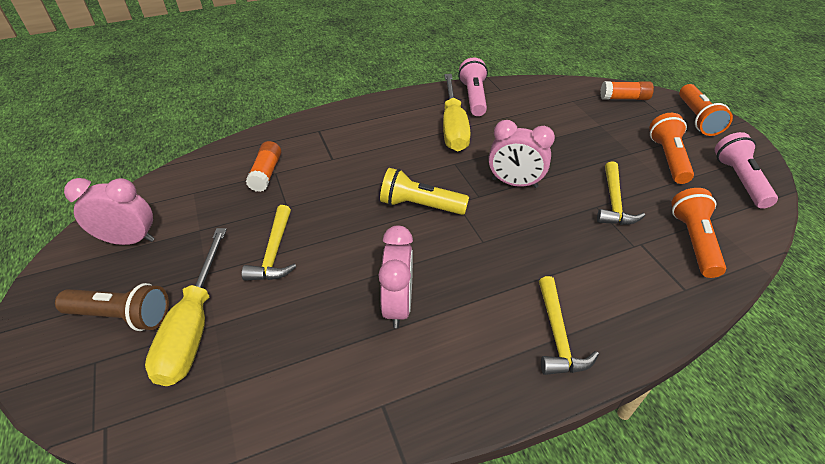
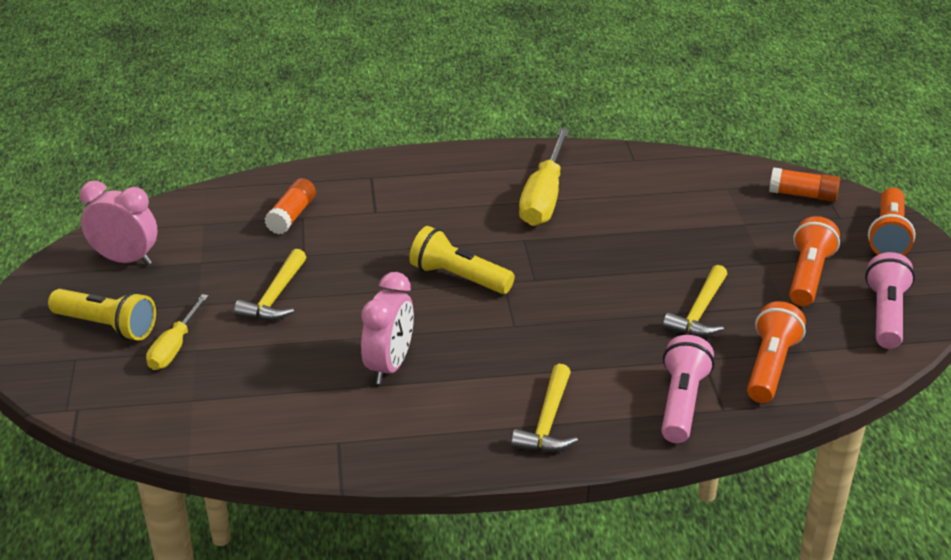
camera: 15 degrees right, 10 degrees down
(122, 316) = (106, 326): brown flashlight -> yellow flashlight
(194, 326) = (174, 347): yellow screwdriver -> yellow screwdriver, size x0.59
(474, 97) = (591, 165): pink flashlight -> pink flashlight (682, 403)
(514, 183) = (586, 272): pink clock -> none

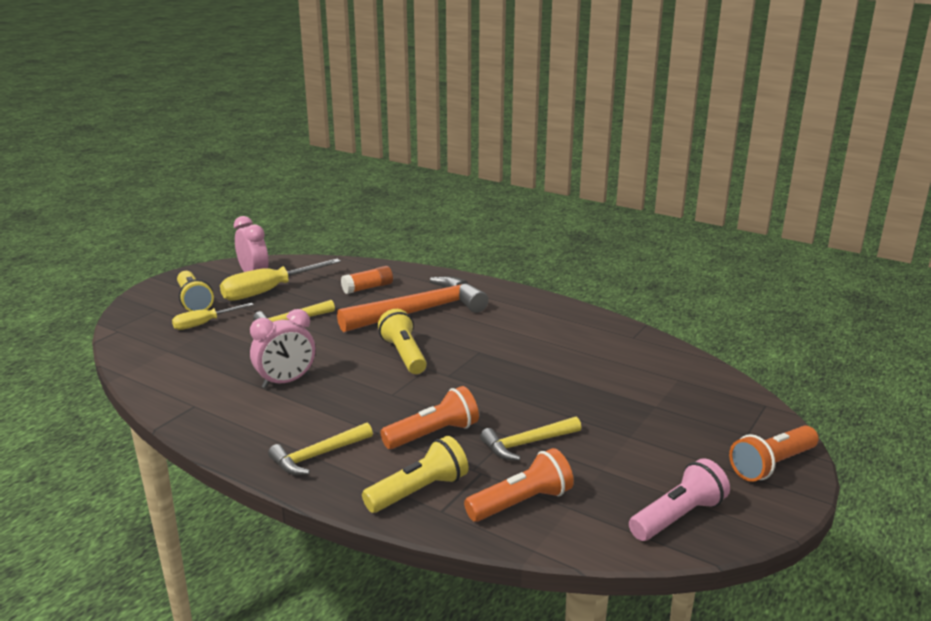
camera: 40 degrees right, 10 degrees down
(395, 220) = (419, 311): none -> orange hammer
(544, 197) = (532, 334): yellow screwdriver -> yellow screwdriver (269, 291)
(682, 403) = (419, 491): pink flashlight -> yellow flashlight
(803, 195) = (736, 408): orange glue stick -> none
(808, 276) = (652, 460): orange flashlight -> orange flashlight (433, 434)

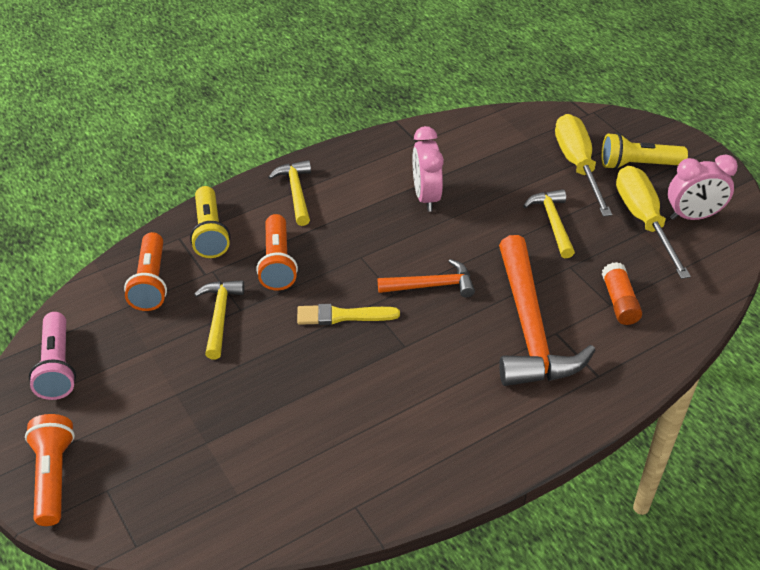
camera: 115 degrees right, 20 degrees up
(204, 323) = (577, 165): yellow screwdriver -> yellow screwdriver, size x1.69
(404, 355) = (431, 285): yellow flashlight -> orange hammer
(471, 384) = (342, 316): none -> yellow brush

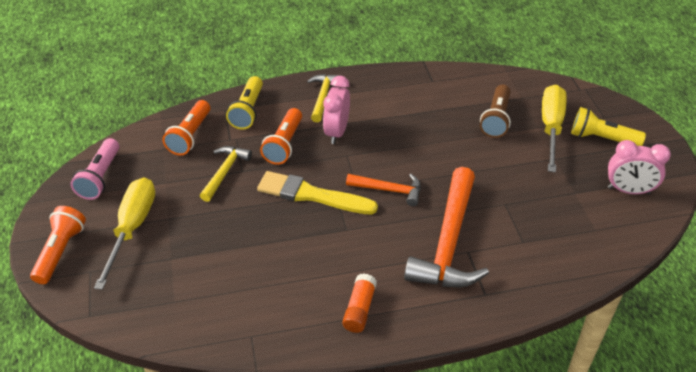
camera: 20 degrees right, 0 degrees up
(342, 316) = (311, 195): yellow brush -> yellow brush, size x1.52
(426, 197) = (418, 123): pink clock -> pink clock (337, 132)
(513, 170) = (496, 119): none -> brown flashlight
(552, 223) = (508, 167): yellow hammer -> none
(619, 302) = (531, 242): orange glue stick -> orange glue stick (359, 309)
(643, 221) = (584, 183): yellow screwdriver -> yellow screwdriver (132, 228)

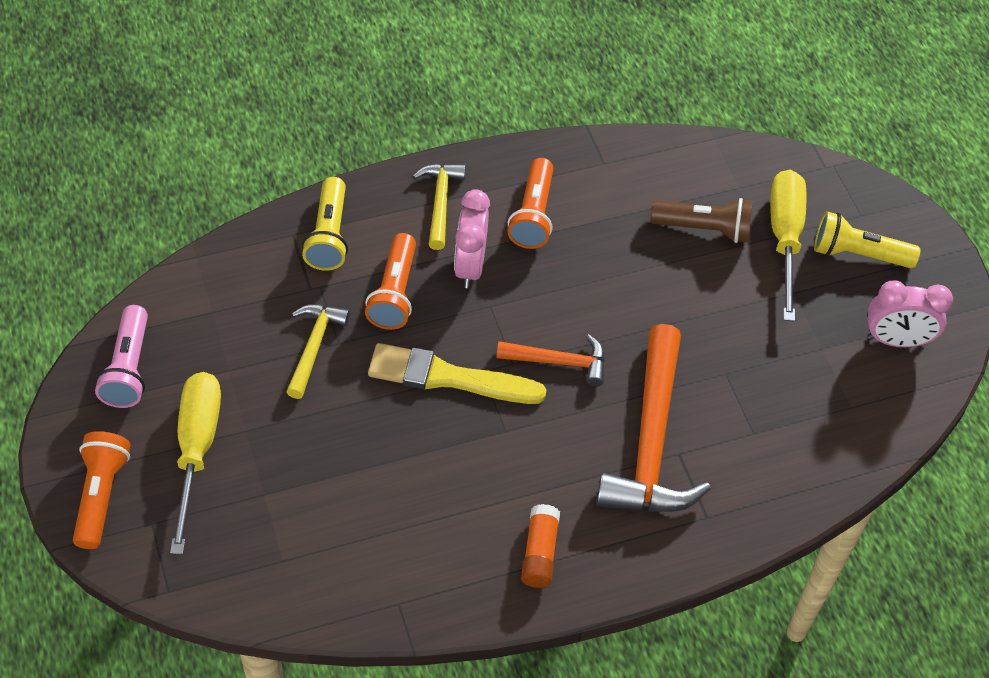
camera: 10 degrees left, 10 degrees up
(190, 136) = (249, 286): orange flashlight -> orange flashlight (533, 215)
(496, 119) = (704, 229): brown flashlight -> brown flashlight turned 90 degrees counterclockwise

